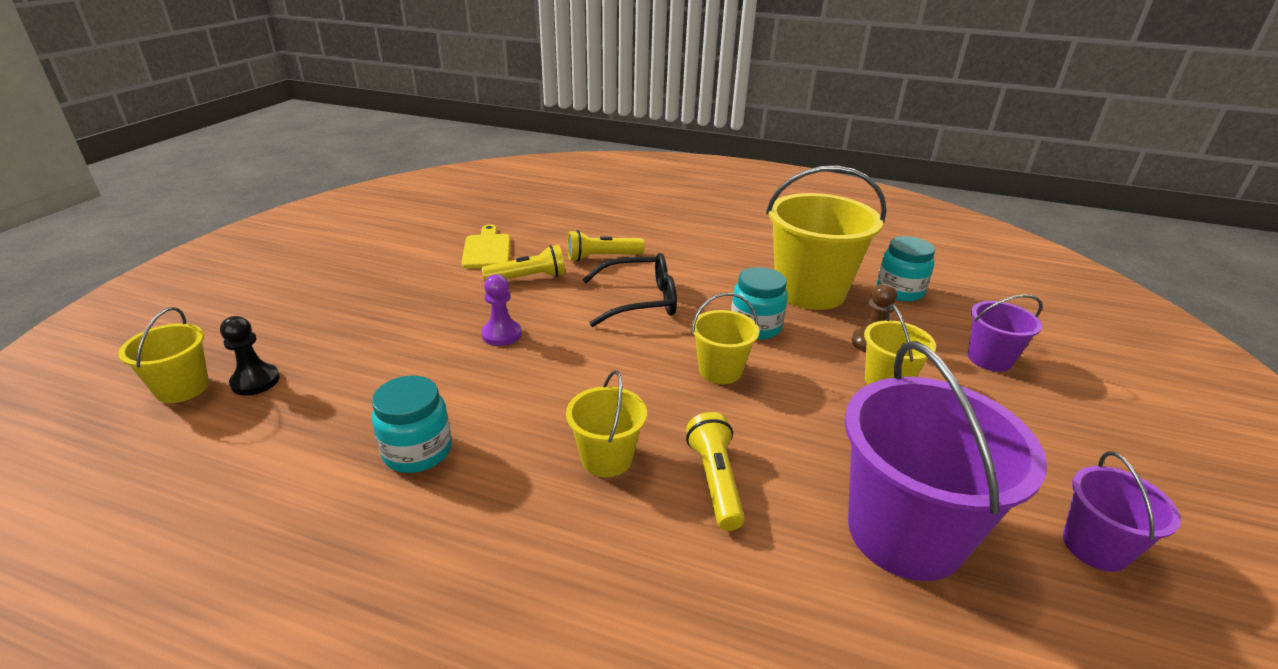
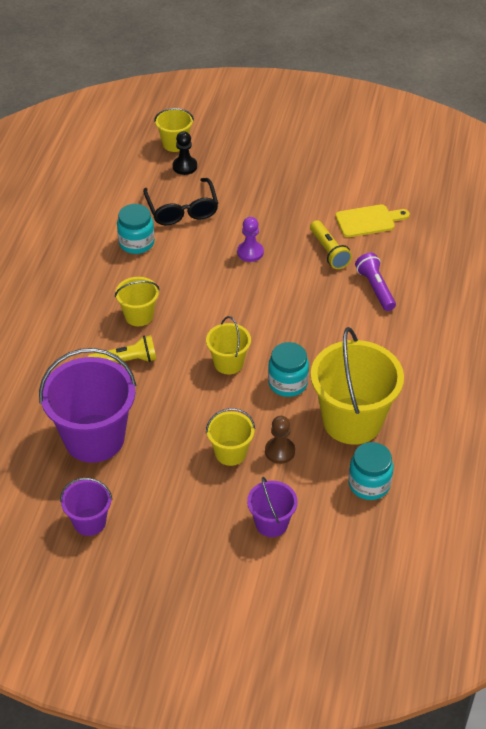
camera: 85 degrees right, 15 degrees up
(602, 257) = (375, 288): yellow flashlight -> purple flashlight
(639, 301) = (310, 316): black glasses -> black glasses (182, 209)

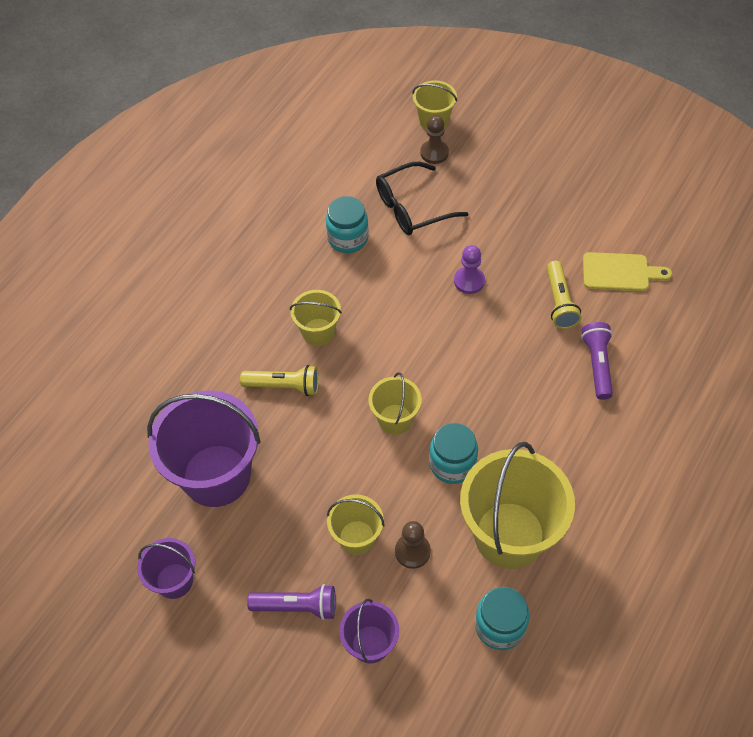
camera: 20 degrees right, 10 degrees up
(182, 209) = (412, 207): black glasses -> black glasses turned 60 degrees clockwise
(185, 166) = (434, 153): black pawn -> brown pawn
(201, 513) = (297, 606): none -> purple flashlight

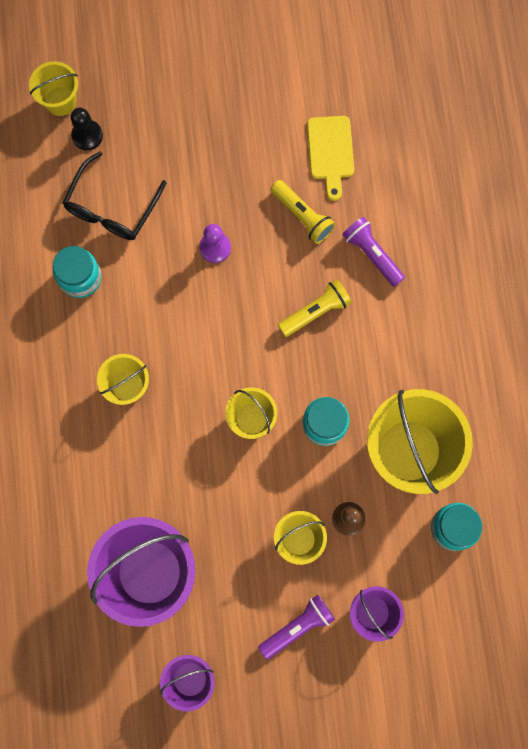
camera: 40 degrees left, 20 degrees up
(284, 386) = (140, 456): yellow flashlight -> yellow flashlight (316, 311)
(434, 153) = (87, 136): brown pawn -> black pawn
(620, 272) = (330, 152): yellow cutting board -> yellow cutting board turned 120 degrees clockwise

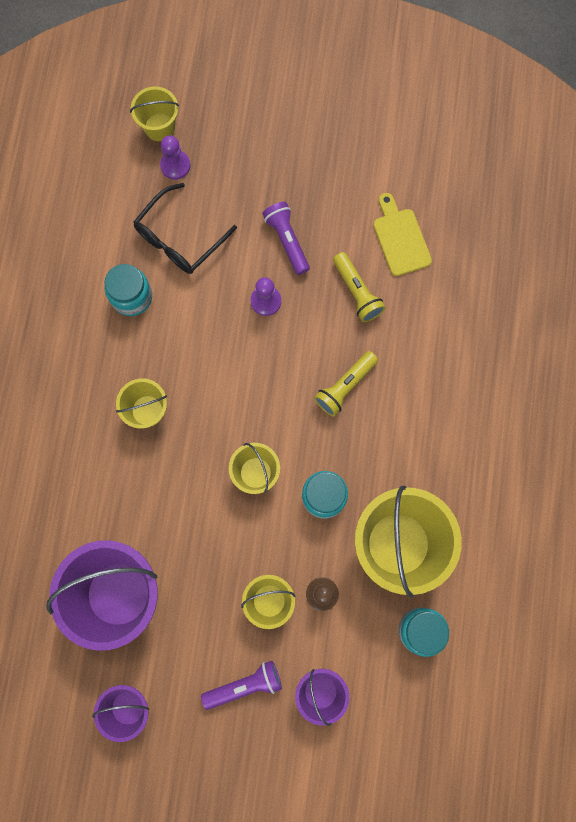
camera: 15 degrees right, 0 degrees up
(87, 136) = (175, 165): black pawn -> purple pawn
(316, 311) = (345, 386): yellow flashlight -> yellow flashlight turned 150 degrees clockwise
(330, 152) = (400, 238): yellow cutting board -> yellow cutting board turned 150 degrees clockwise
(372, 254) = (413, 345): purple flashlight -> purple flashlight (287, 240)

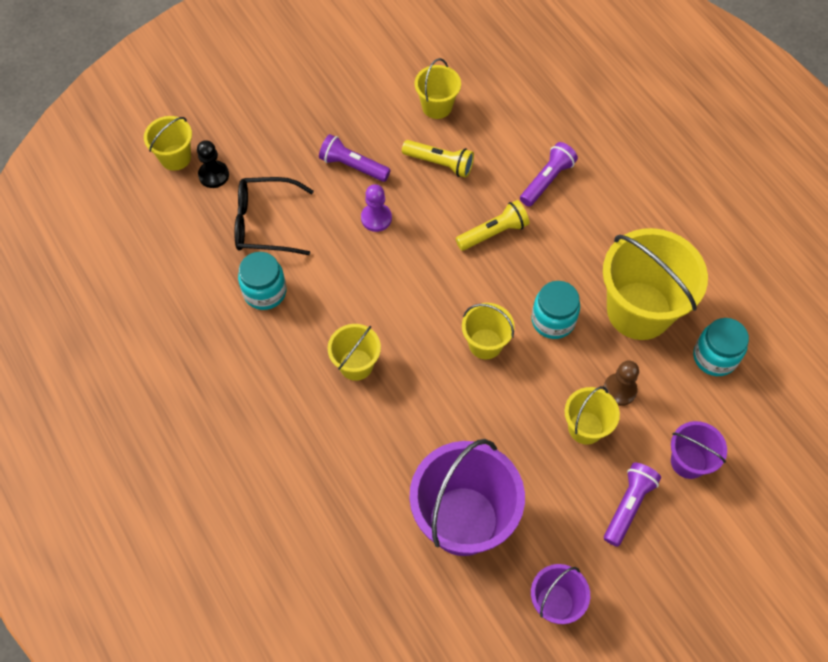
camera: 40 degrees left, 15 degrees down
(175, 165) = (214, 175): purple pawn -> black pawn
(179, 238) = (265, 223): black glasses -> black glasses turned 90 degrees clockwise
(345, 386) = (493, 233): yellow flashlight -> yellow flashlight turned 120 degrees counterclockwise
(400, 238) = (437, 106): yellow cutting board -> yellow bucket
(429, 375) = (547, 180): none -> purple flashlight

